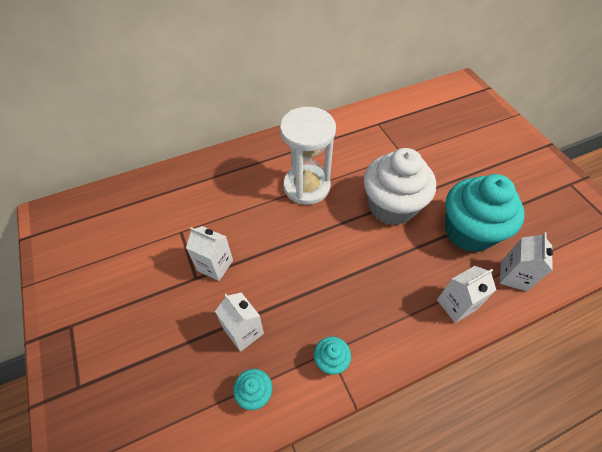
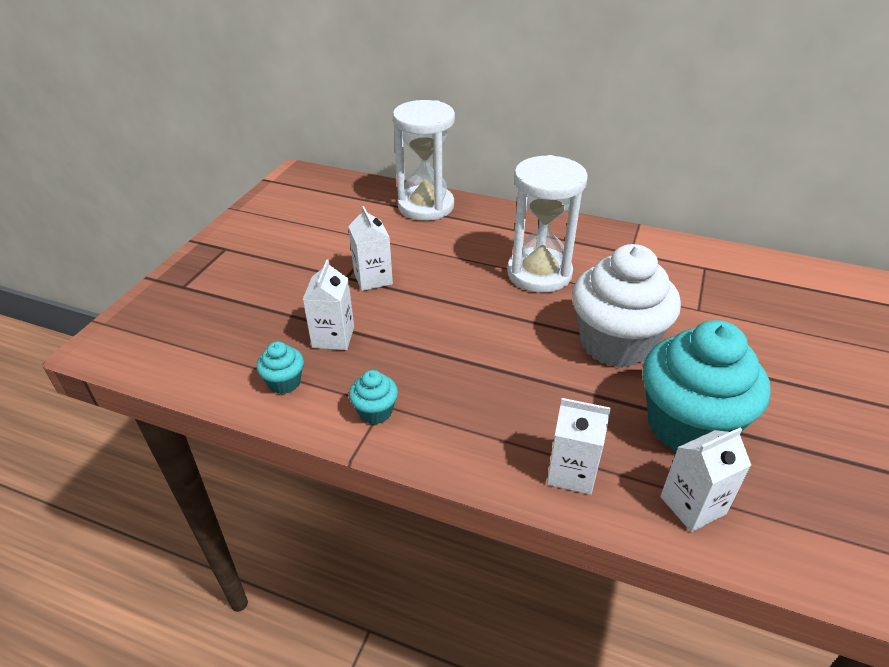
camera: 45 degrees right, 15 degrees down
(182, 181) = (426, 206): none -> white hourglass

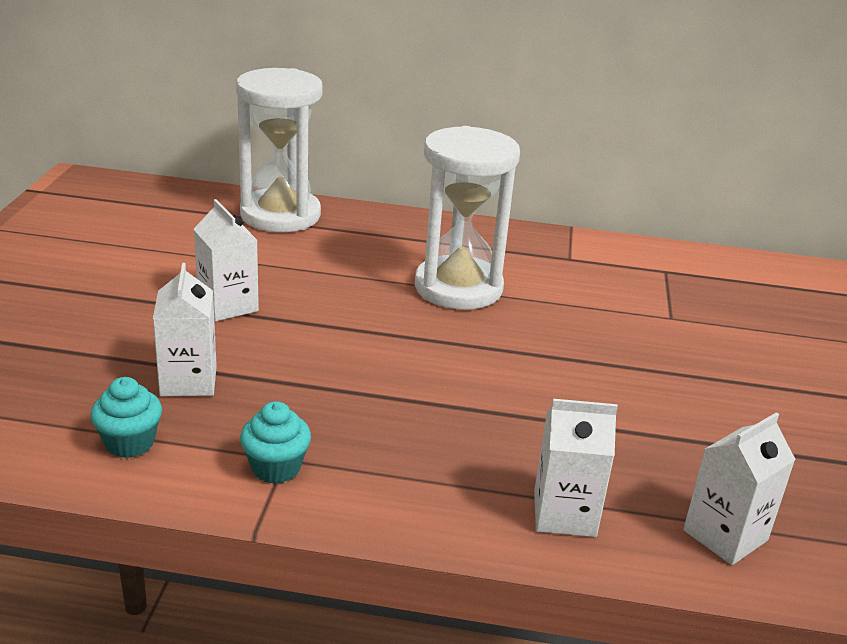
camera: 15 degrees left, 10 degrees down
(615, 343) = (579, 362): white cupcake -> none
(688, 425) = (694, 447): turquoise cupcake -> none

